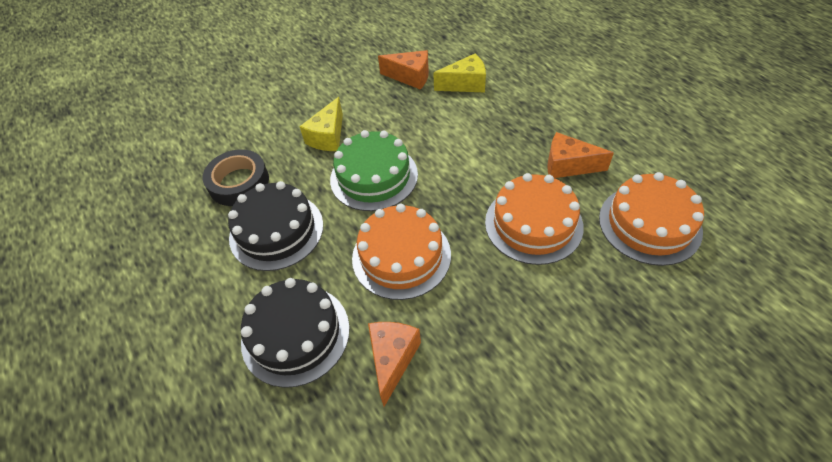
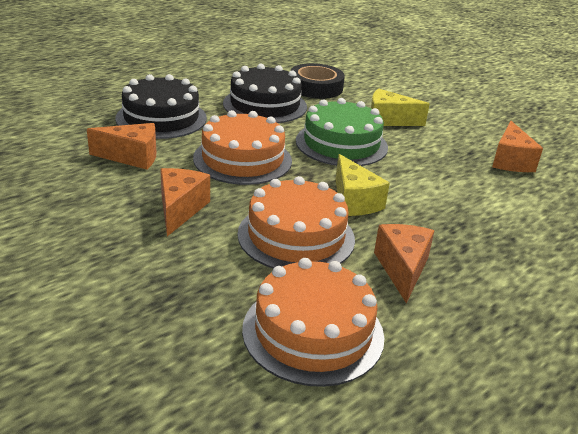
camera: 75 degrees right, 20 degrees down
(465, 84) = (521, 196): yellow cheese -> yellow cheese (354, 201)
(498, 309) = (180, 209): none -> orange cheese

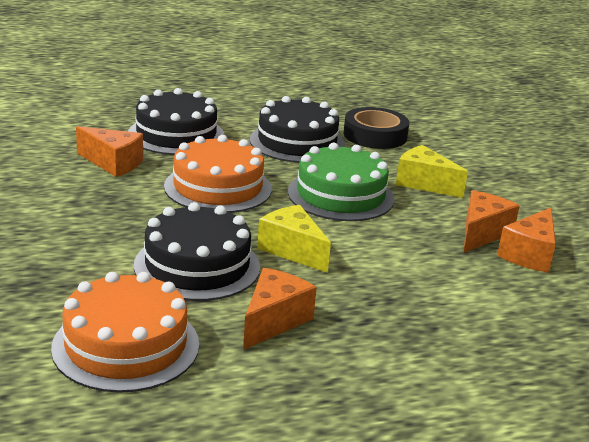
camera: 25 degrees right, 5 degrees down
(180, 209) = (111, 217): orange cheese -> orange cheese (482, 233)
(296, 236) = (197, 266): orange cake -> black cake
(354, 201) = (292, 250): yellow cheese -> yellow cheese turned 135 degrees clockwise

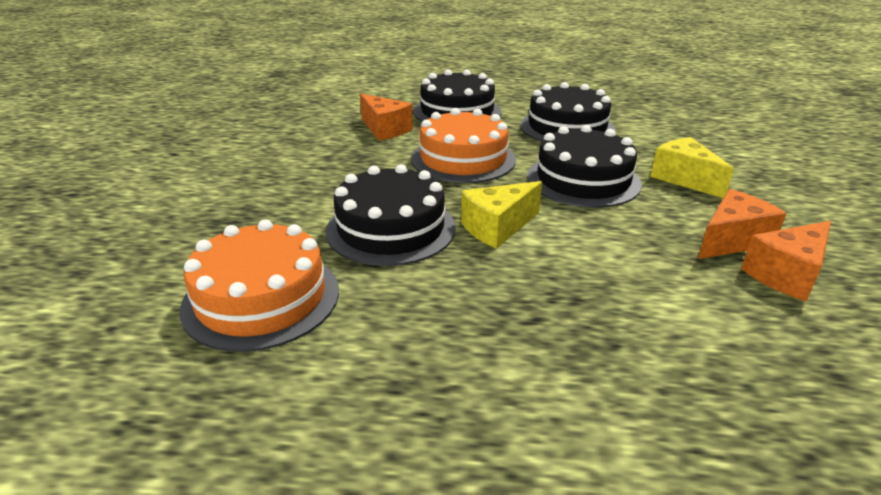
camera: 25 degrees right, 5 degrees up
(273, 321) = (428, 300): orange cheese -> none
(292, 250) = (497, 227): yellow cheese -> yellow cheese turned 105 degrees counterclockwise
(340, 195) = (583, 180): green cake -> black cake
(375, 135) = (652, 128): black tape -> none

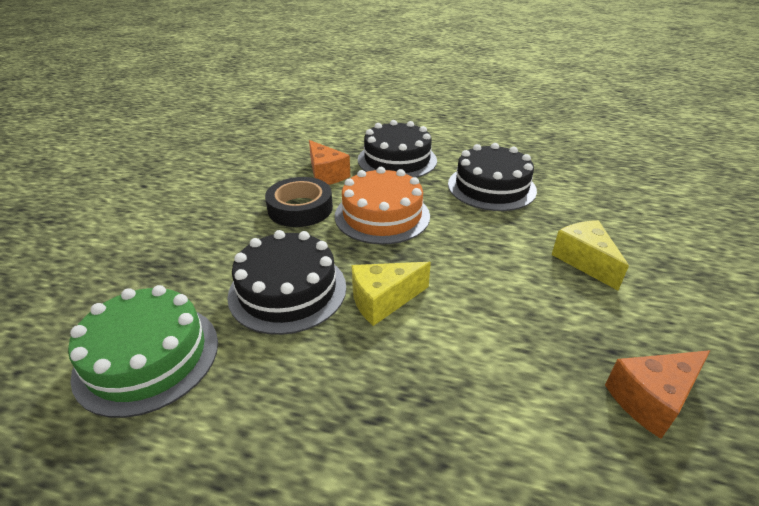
camera: 10 degrees right, 5 degrees up
(261, 298) = (147, 357): orange cake -> green cake
(370, 160) = (300, 208): none -> black tape
(583, 180) = (484, 252): black cake -> none
(731, 240) = (607, 345): orange cheese -> none

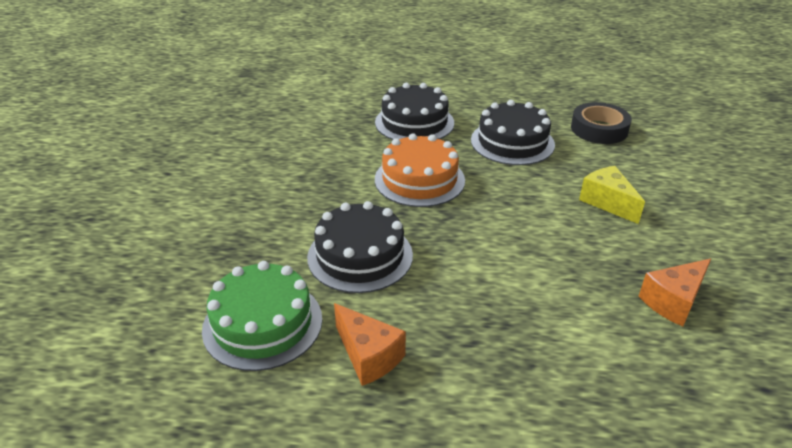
camera: 10 degrees left, 0 degrees up
(300, 208) = (339, 181): black tape -> black tape (599, 129)
(326, 175) = (350, 144): orange cheese -> orange cheese (368, 356)
(383, 301) = (447, 254): yellow cheese -> none

